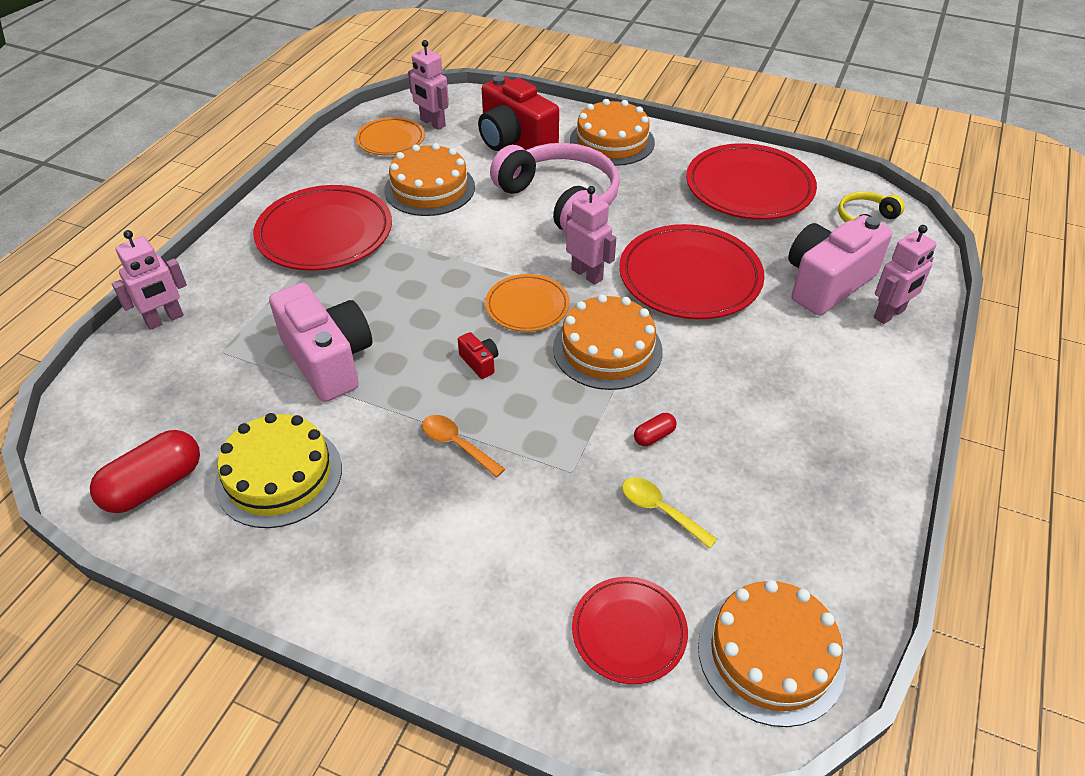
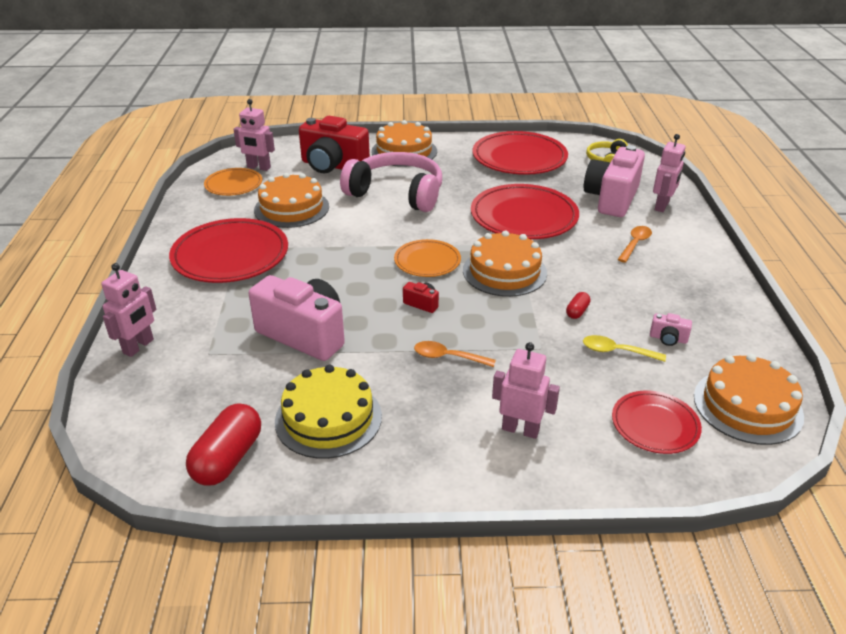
camera: 25 degrees left, 10 degrees down
(587, 274) = (453, 232): pink robot -> pink robot (520, 429)
(741, 516) = (668, 339): none -> pink camera
(806, 361) = (635, 244): none -> orange spoon

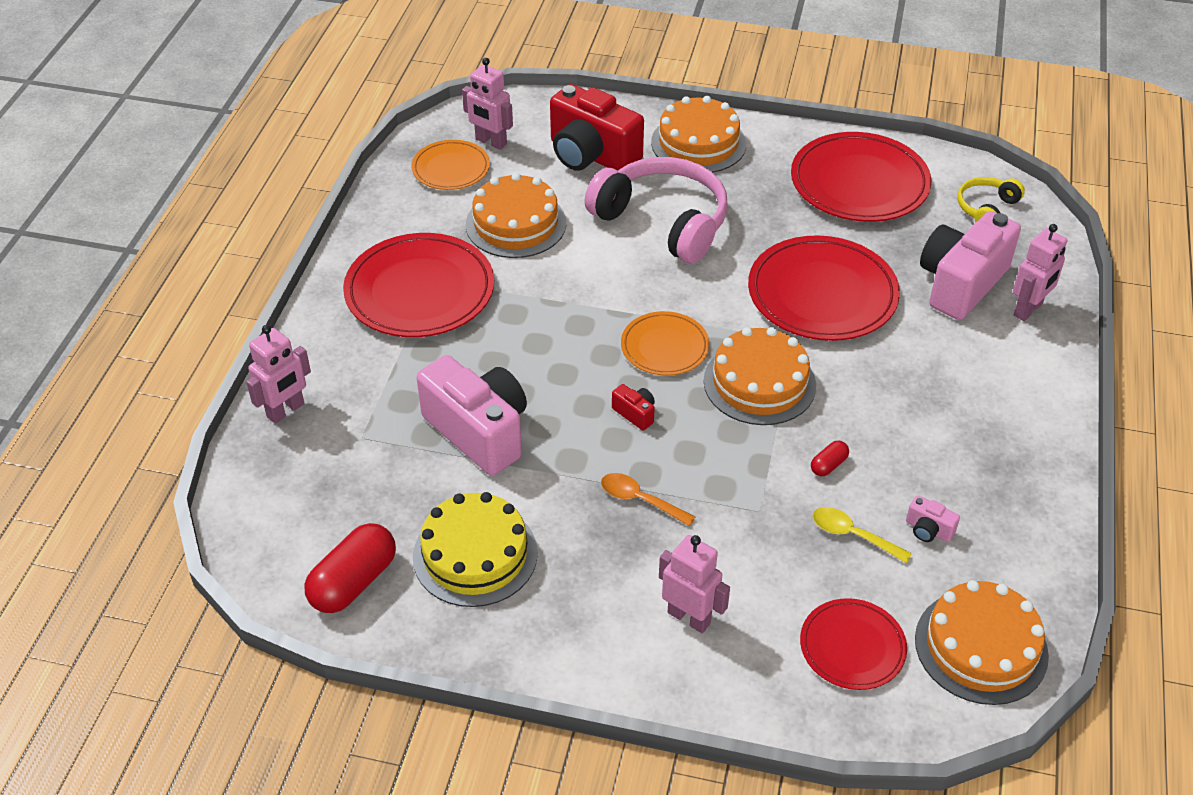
camera: 15 degrees right, 10 degrees up
(635, 244) = (957, 370): orange spoon -> none

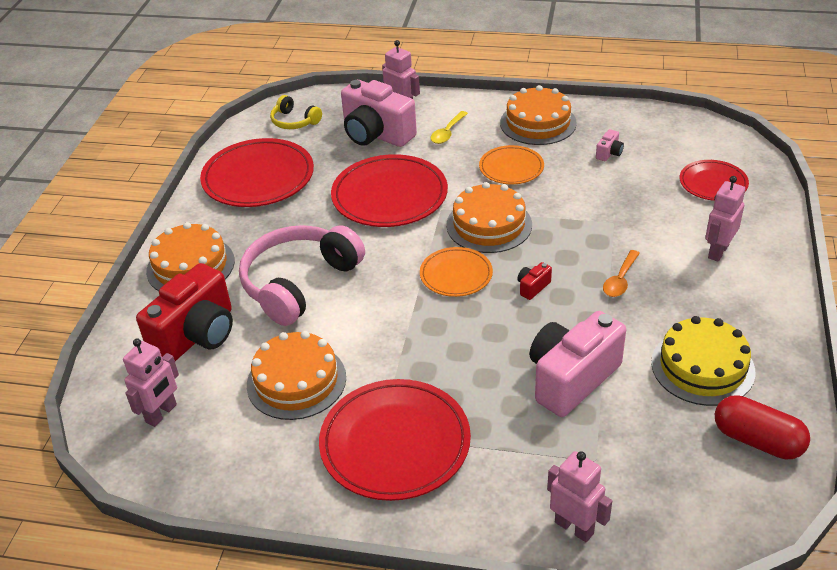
camera: 90 degrees left, 5 degrees down
(451, 168) = (202, 442): orange plate -> orange plate (511, 168)
(828, 465) = (563, 193): red capsule -> none
(852, 535) = (622, 183): yellow spoon -> yellow spoon (447, 132)
(981, 647) = (693, 137): orange cake -> orange cake (538, 123)

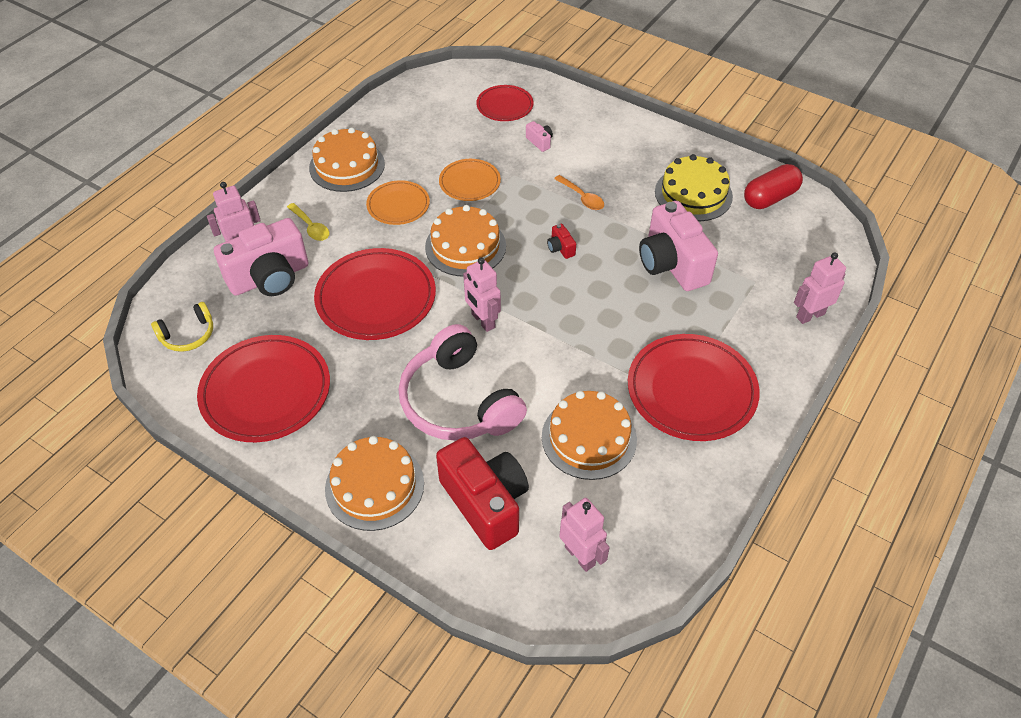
camera: 70 degrees left, 10 degrees up
(456, 275) = (516, 289): orange plate -> orange plate (469, 182)
(609, 153) = (424, 142): pink camera -> pink camera (539, 142)
(718, 251) = (582, 137): pink robot -> pink robot (483, 321)

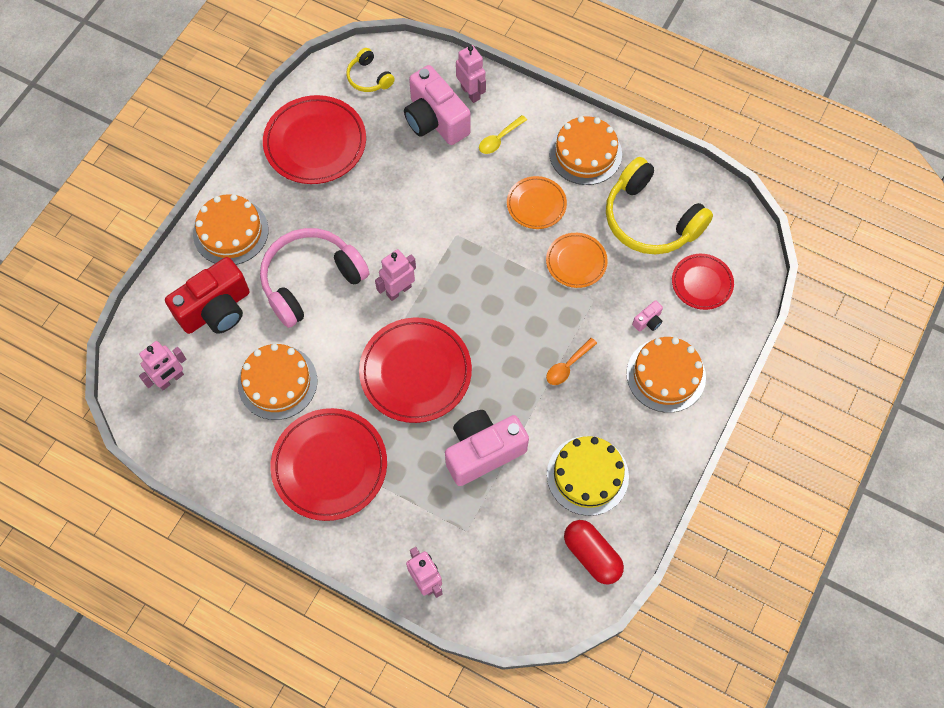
camera: 85 degrees right, 15 degrees up
(376, 298) = (419, 204): red plate -> red plate (415, 372)
(432, 130) = (650, 219): none -> yellow headphones
(465, 246) = (488, 267): orange cake -> orange cake (666, 375)
(560, 248) = (494, 349): red camera -> none

